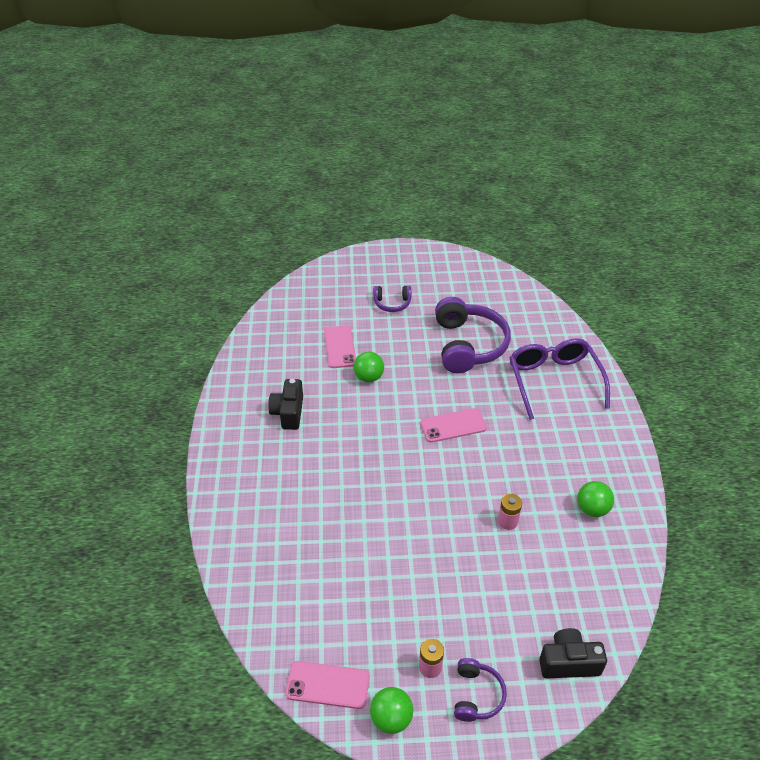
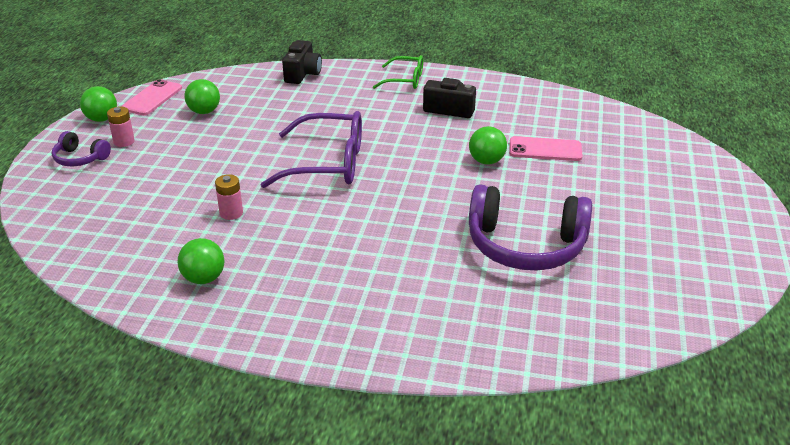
camera: 105 degrees right, 10 degrees down
(235, 456) = (405, 80): none -> green glasses
(345, 614) = (204, 112): none -> green ball
(392, 303) = (626, 198): purple headphones -> none
(453, 425) = (385, 205): pink phone -> none
(554, 381) = (427, 308): purple glasses -> purple glasses (327, 163)
(568, 662) = (58, 212): black camera -> black camera (302, 74)

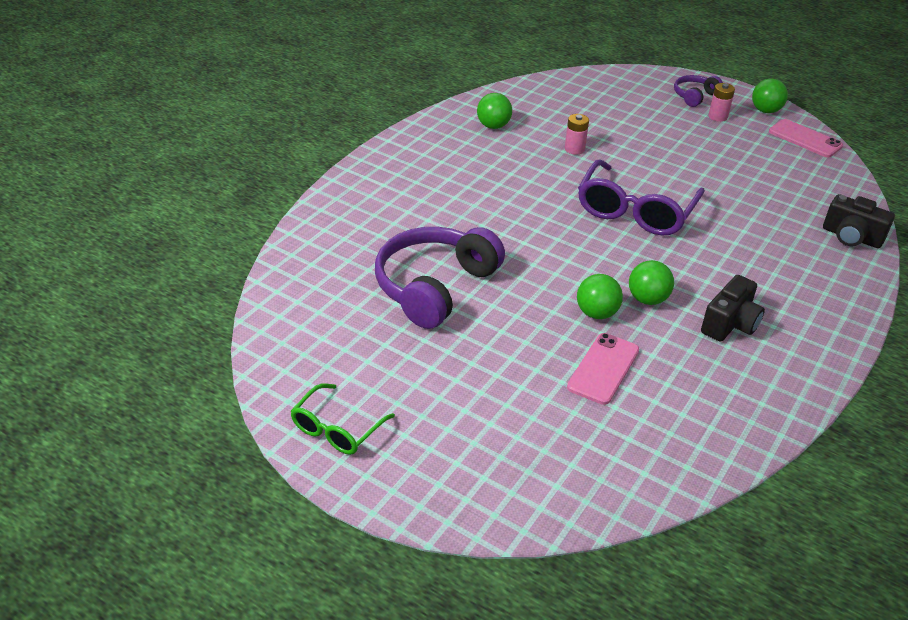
camera: 110 degrees right, 5 degrees up
(204, 112) = (767, 162): green ball -> green ball (647, 299)
(405, 80) = (822, 311): green glasses -> green glasses (337, 428)

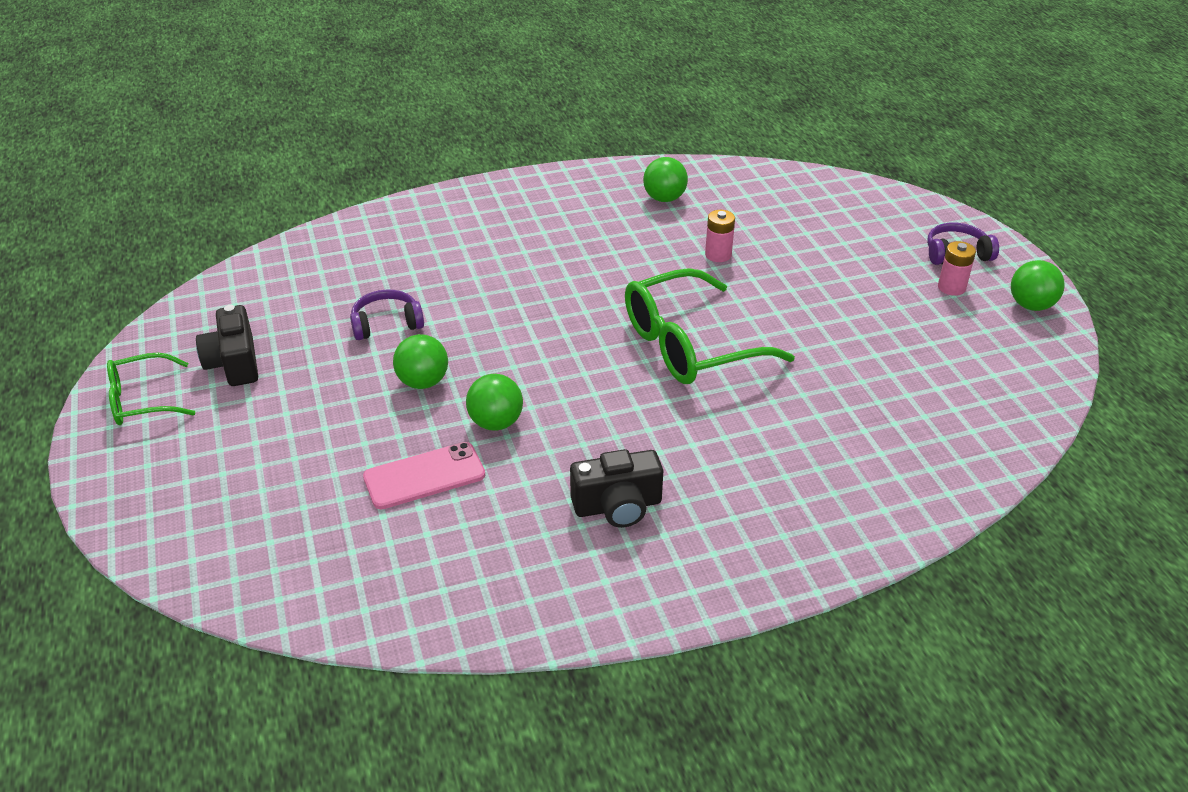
camera: 40 degrees right, 0 degrees up
(435, 287) = (386, 324): purple headphones -> purple headphones, size x0.49
(635, 210) = (690, 344): purple glasses -> green glasses
(647, 299) = (567, 436): green ball -> green ball (423, 382)
(805, 139) = (1036, 358): pink phone -> none
(851, 237) = (919, 494): black camera -> black camera (234, 363)

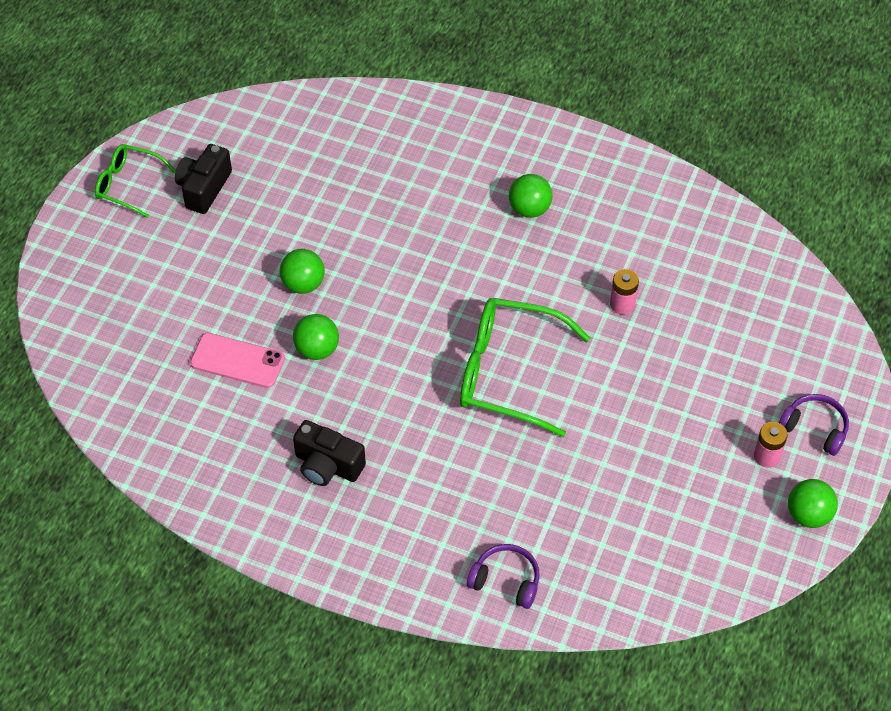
camera: 40 degrees right, 15 degrees up
(386, 324) = (325, 216): purple headphones -> purple headphones (506, 581)
(664, 198) = (645, 219): green ball -> green ball (529, 209)

